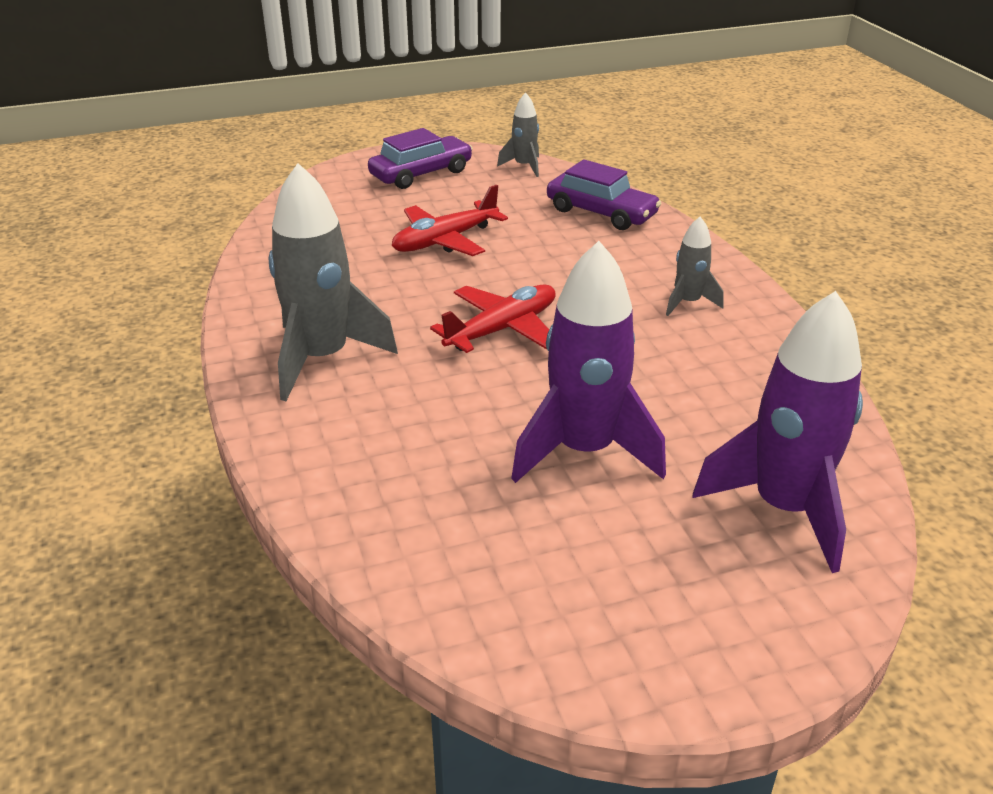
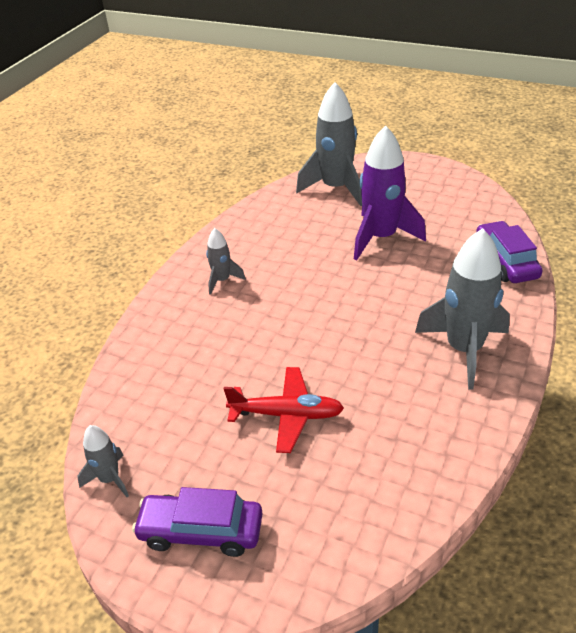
camera: 135 degrees left, 5 degrees up
(502, 329) = (340, 316): red plane -> none
(601, 213) = (149, 378): purple car -> purple car (506, 261)
(784, 508) = (336, 188): purple rocket -> grey rocket

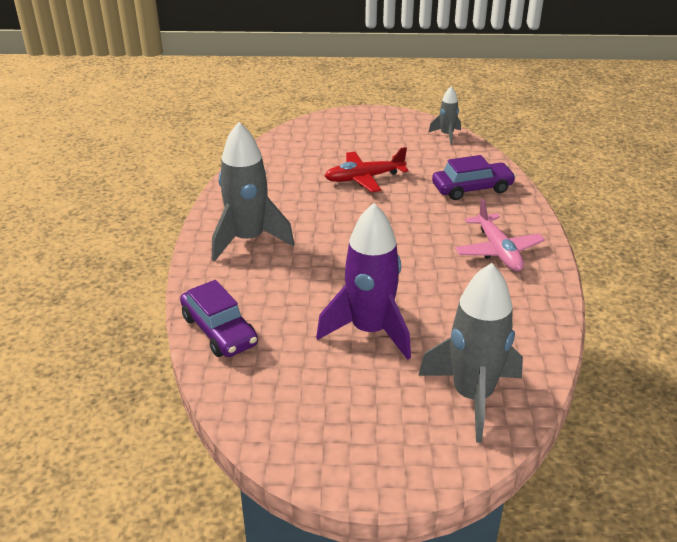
camera: 155 degrees right, 5 degrees down
(201, 531) = (375, 129): purple car -> purple car (472, 189)
(222, 280) = (498, 251): grey rocket -> pink plane

